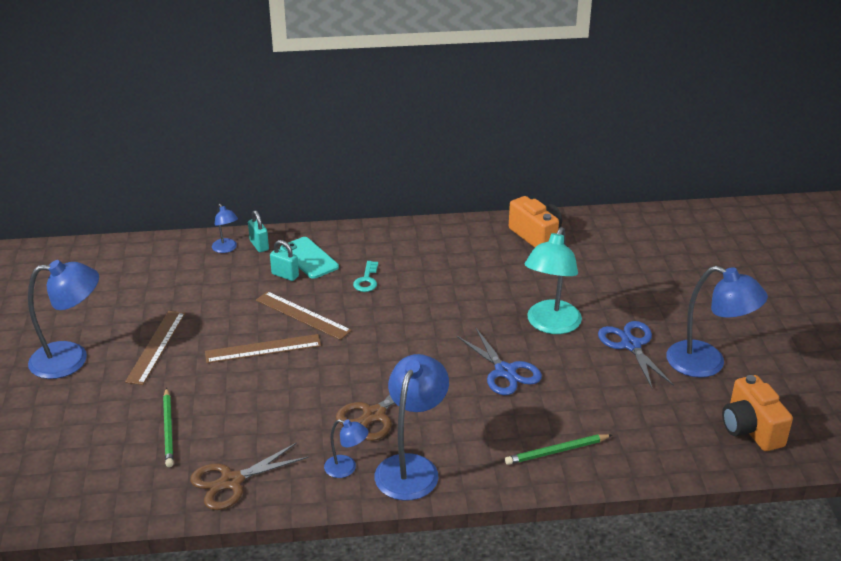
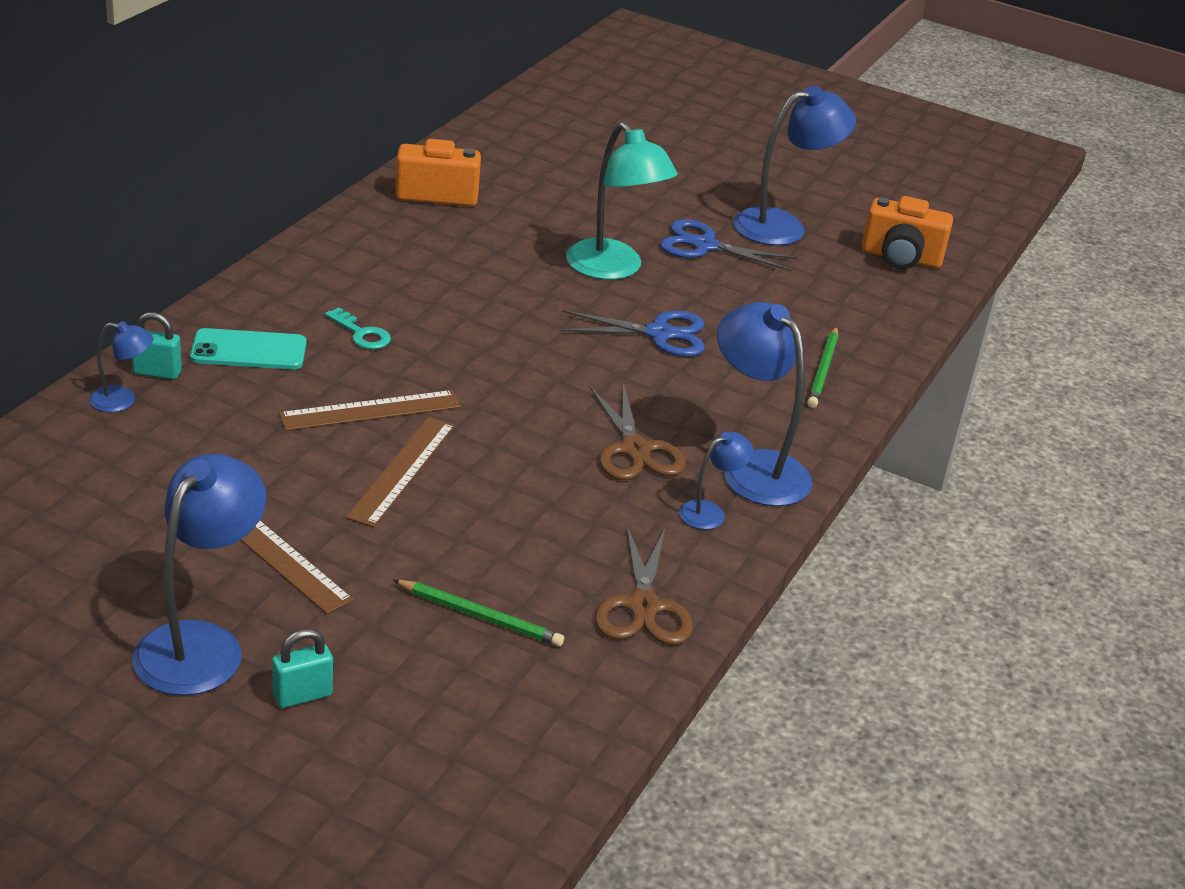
camera: 60 degrees left, 0 degrees up
(285, 275) = (261, 384): turquoise padlock -> turquoise padlock (302, 695)

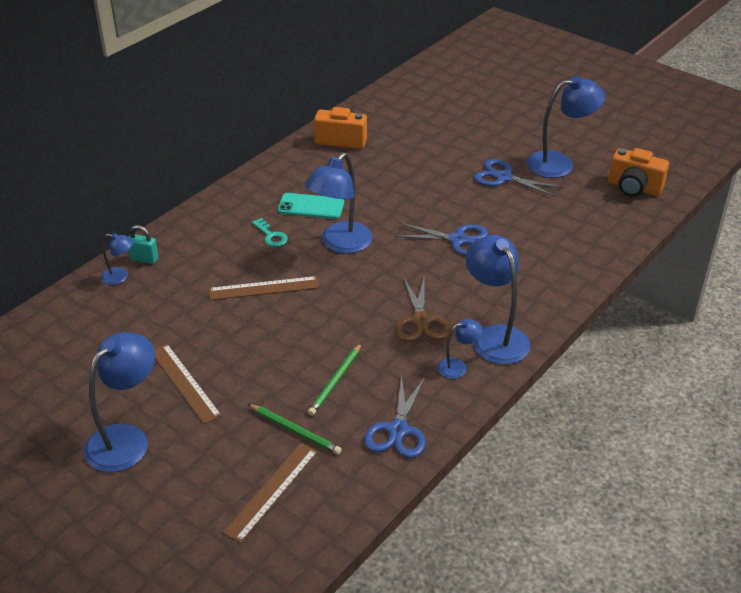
camera: 15 degrees right, 5 degrees up
(249, 350) = (201, 245): turquoise phone -> turquoise phone (311, 206)
(302, 695) = (176, 477): turquoise padlock -> none
(402, 470) = (273, 330): brown ruler -> brown ruler (272, 491)
(477, 344) = (340, 244): none -> blue lamp
(613, 269) = (439, 193): turquoise lamp -> none
(643, 606) = (398, 430): brown scissors -> blue scissors
(823, 370) = (559, 268): green pencil -> green pencil (336, 381)

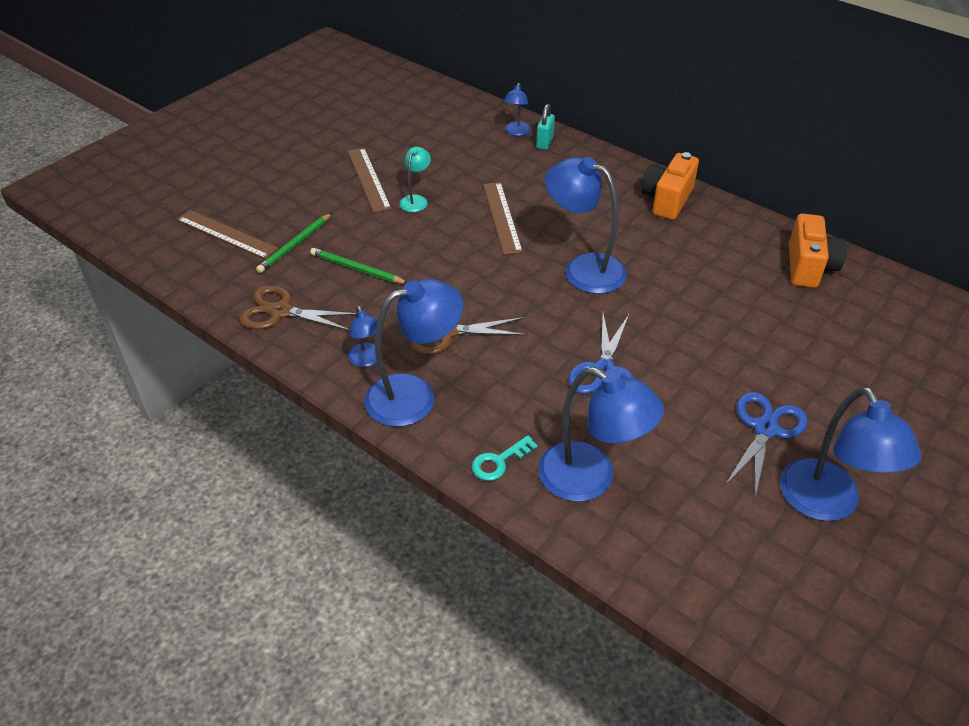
camera: 90 degrees right, 5 degrees up
(126, 439) = (306, 155): blue lamp -> blue lamp (590, 479)
(185, 382) = (369, 179): brown ruler -> brown ruler turned 75 degrees counterclockwise
(228, 345) = (416, 200): none -> turquoise lamp
(271, 236) = (592, 218): turquoise key -> turquoise key (499, 461)
(311, 206) = (653, 245): turquoise phone -> none
(398, 430) = (280, 312): blue scissors -> brown scissors
(634, 188) = (782, 605): orange camera -> orange camera (667, 200)

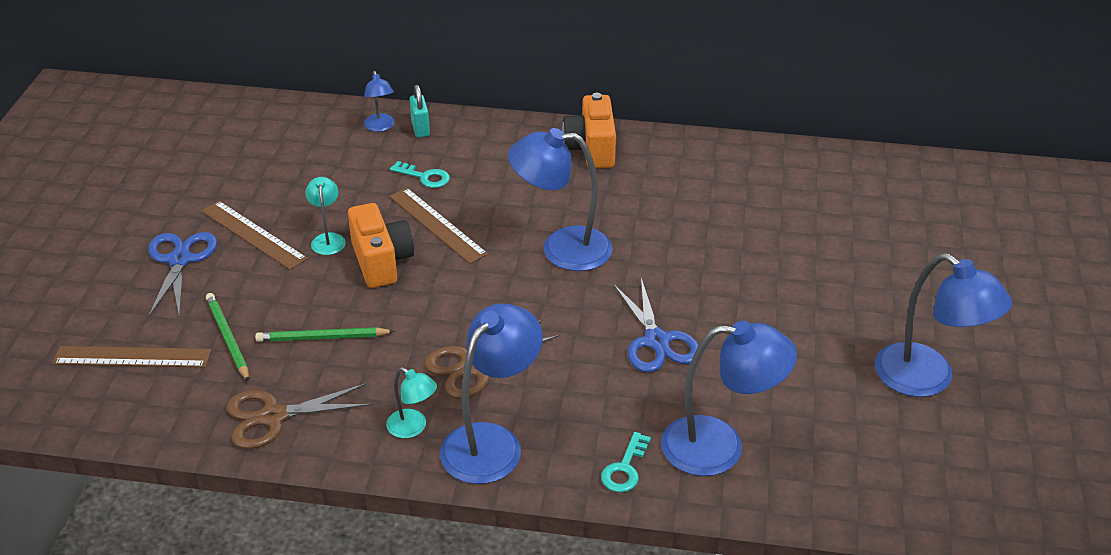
camera: 30 degrees left, 5 degrees down
(295, 245) = (227, 338): green pencil -> green pencil turned 150 degrees clockwise
(367, 360) = (413, 428): blue lamp -> turquoise lamp
(520, 179) = (424, 177): none -> turquoise key
(765, 429) = (834, 335): blue scissors -> blue scissors (180, 260)
(809, 267) = (767, 170): orange camera -> orange camera (381, 262)

